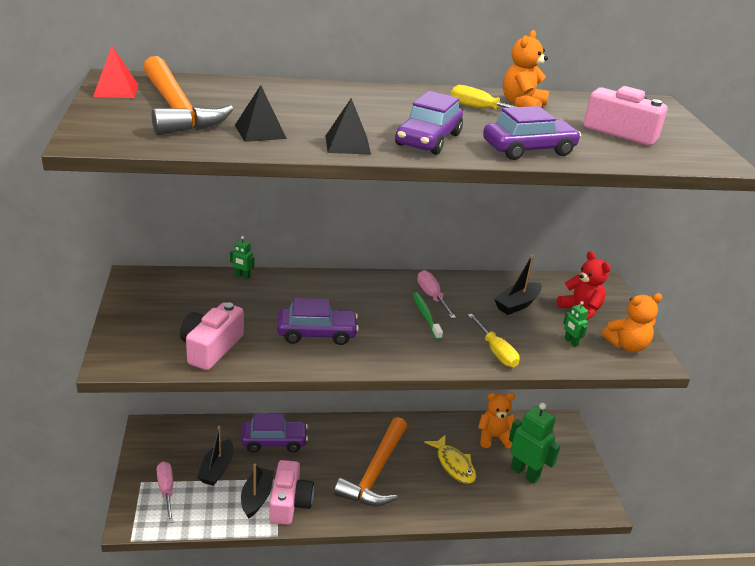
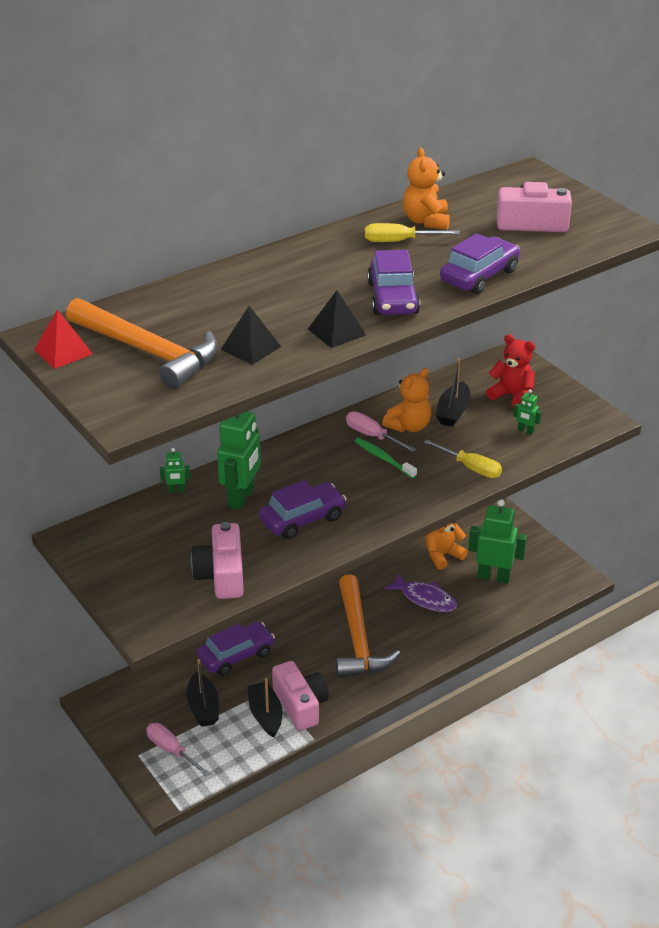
camera: 25 degrees left, 5 degrees up
(285, 300) = (241, 498): none -> green robot
(454, 465) = (425, 599): yellow fish -> purple fish
(627, 345) = (573, 414): orange teddy bear -> orange teddy bear (409, 426)

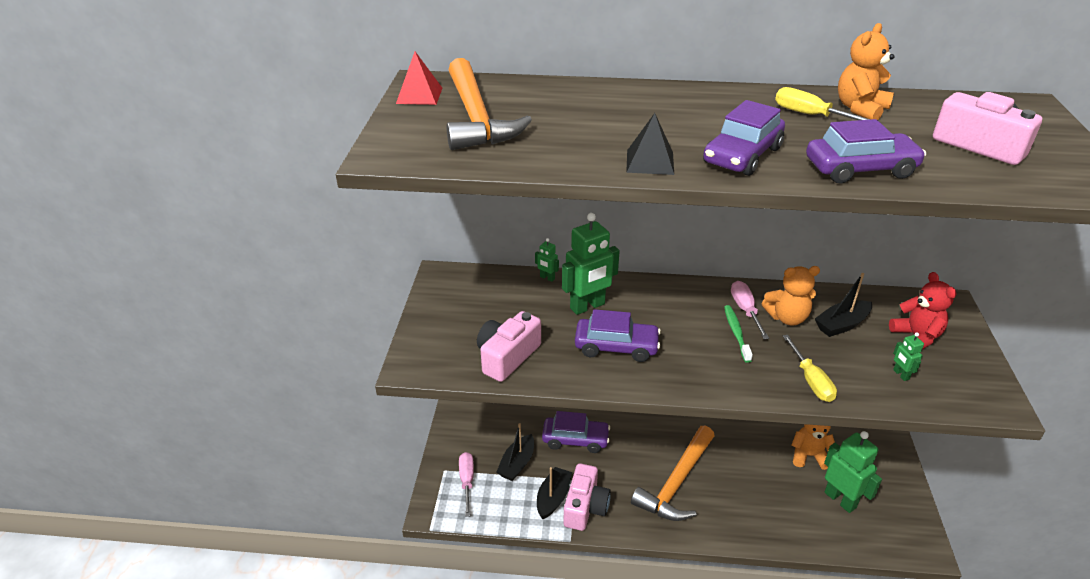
camera: 40 degrees right, 0 degrees up
(250, 348) = (557, 145): black pyramid -> none
(425, 599) = (761, 483): purple fish -> none

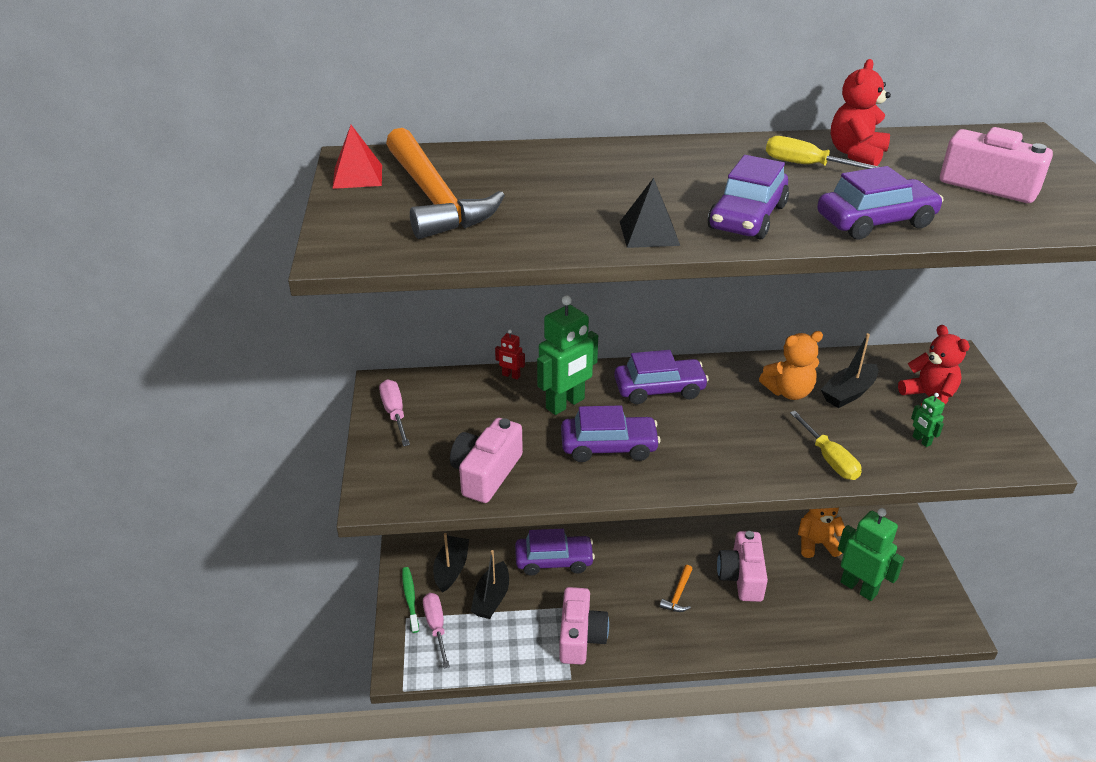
camera: 10 degrees left, 0 degrees up
(547, 278) = (511, 376): green robot -> red robot
(553, 498) = (541, 632): black boat -> black boat (451, 569)
(671, 303) = (659, 389): none -> purple car
(677, 483) = (678, 594): orange hammer -> orange hammer, size x0.42
(735, 475) = (741, 577): none -> pink camera
(736, 333) = (738, 415): green toothbrush -> green toothbrush (410, 599)
(745, 310) = (742, 388): pink screwdriver -> pink screwdriver (394, 413)
(860, 109) = (856, 154): orange teddy bear -> red teddy bear

